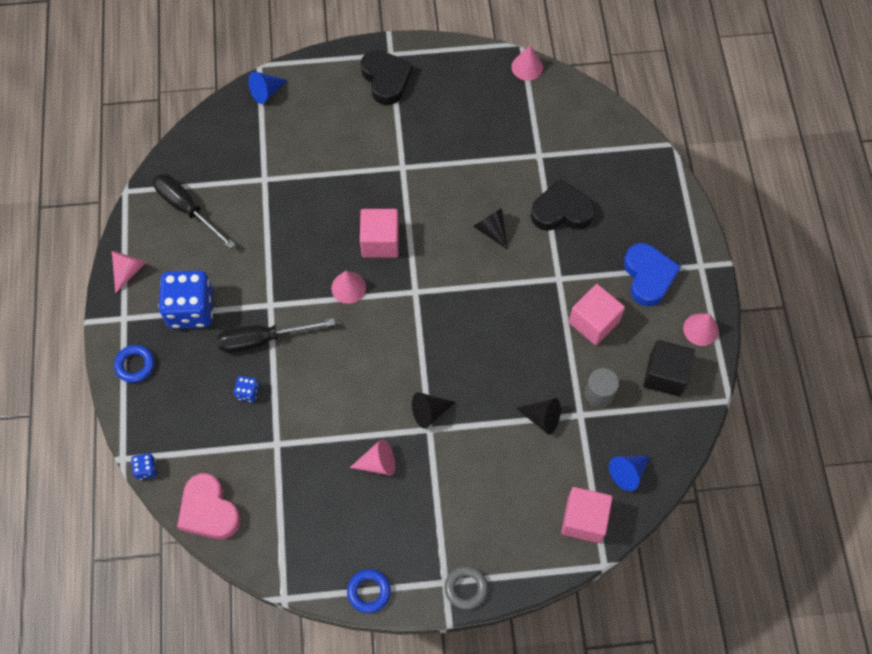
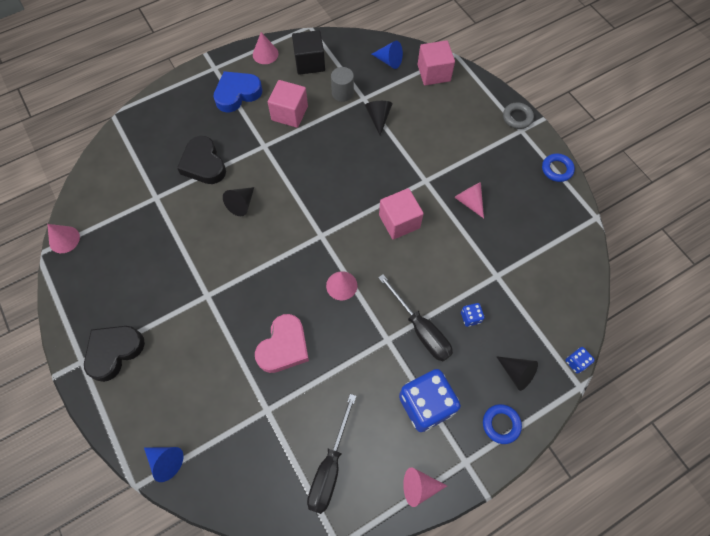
camera: 115 degrees left, 0 degrees up
(209, 510) = (574, 297): pink heart -> pink heart (284, 347)
(380, 241) = (288, 280): pink cube -> pink cube (399, 221)
(429, 412) = (413, 185): black cone -> black cone (517, 373)

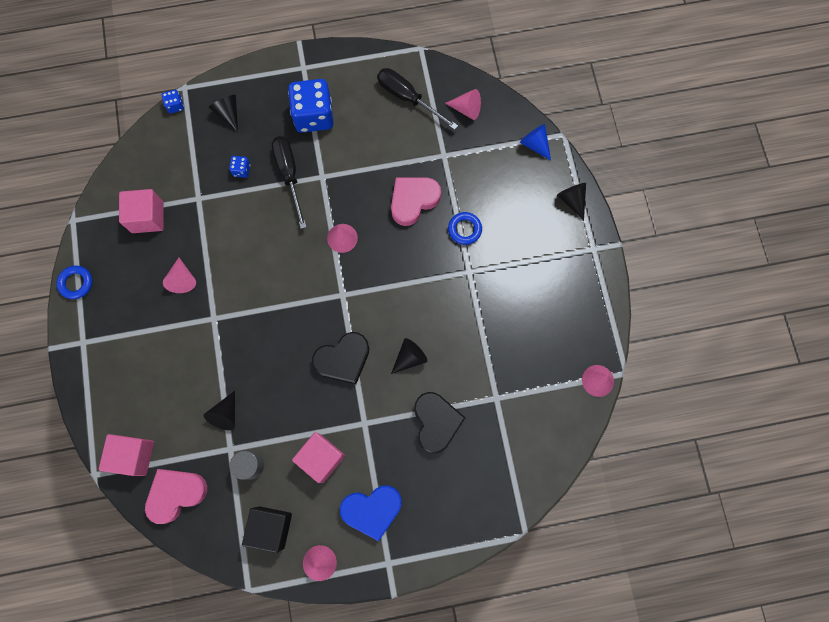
camera: 160 degrees left, 10 degrees up
(112, 407) = (572, 200): none -> black cone
(114, 352) = (563, 247): black heart -> black heart (343, 359)
(330, 467) = (408, 98): black screwdriver -> black screwdriver turned 90 degrees counterclockwise
(389, 61) = (176, 494): blue cone -> pink heart
(399, 221) = (261, 282): pink cube -> pink cube (147, 217)
(419, 487) = (346, 63): pink cone -> pink cone (466, 109)
(501, 424) = (262, 83): blue ring -> blue ring (464, 229)
(517, 117) = (77, 359): grey ring -> none

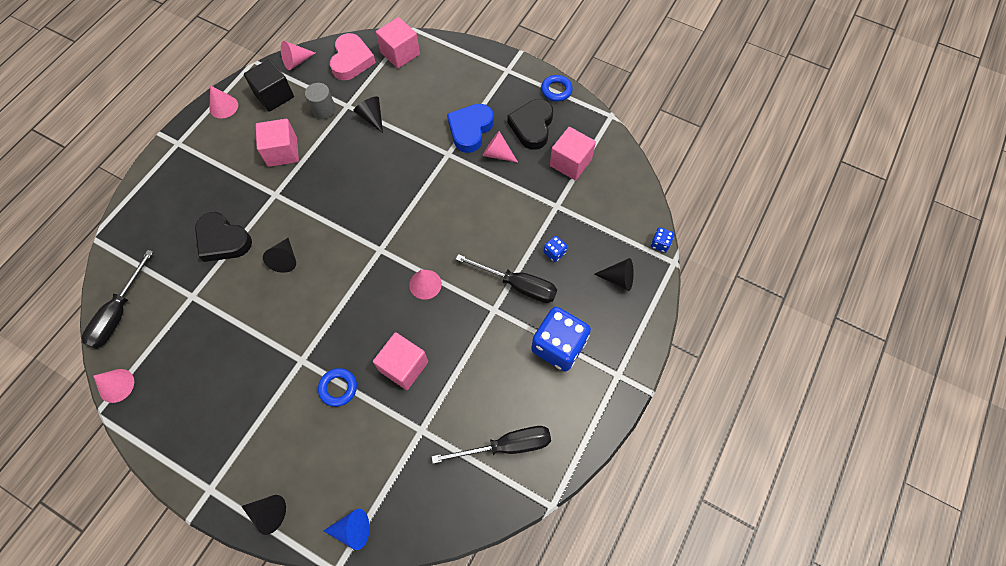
camera: 130 degrees right, 10 degrees down
(343, 359) = (332, 214): black heart -> black heart (532, 127)
(372, 510) = (217, 157): blue heart -> blue heart (470, 130)
(413, 201) = (404, 366): pink heart -> pink cube
(466, 109) = (447, 494): pink cone -> pink cone (296, 61)
(555, 439) = (119, 313): none -> black screwdriver

